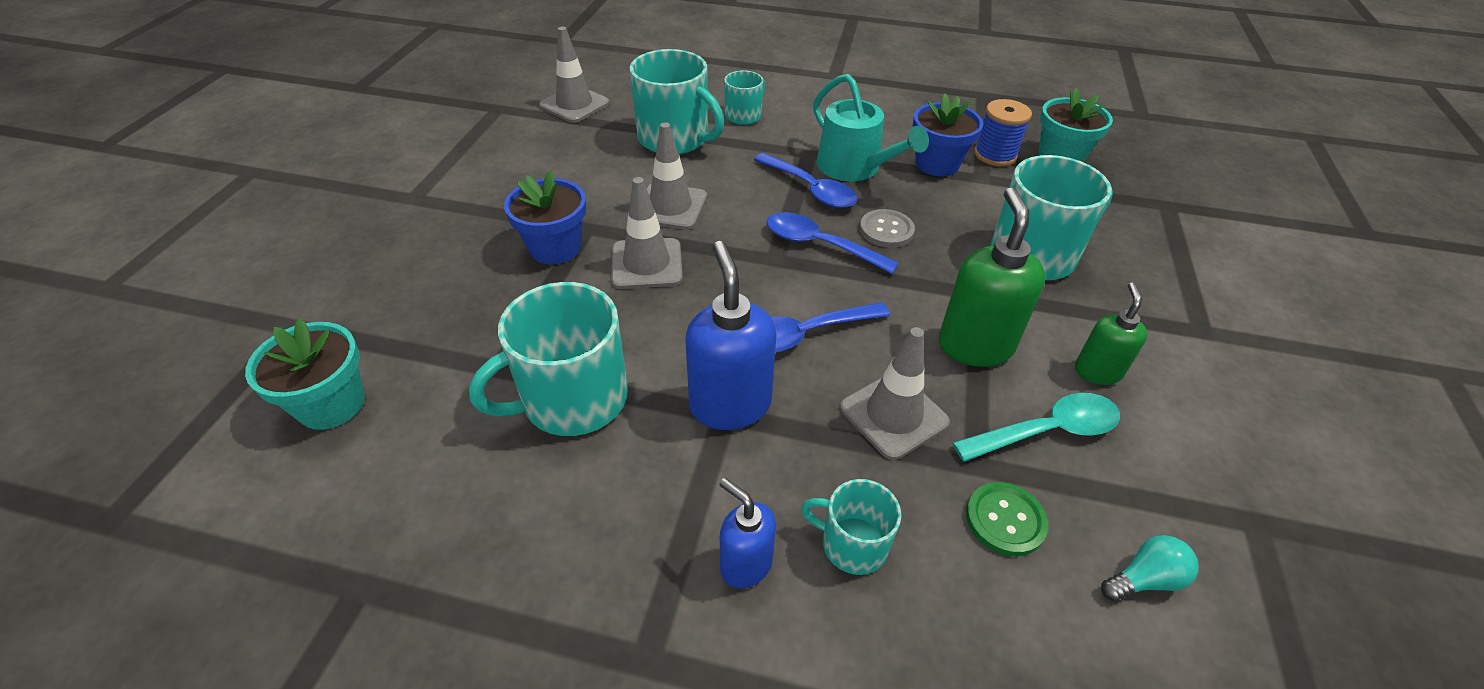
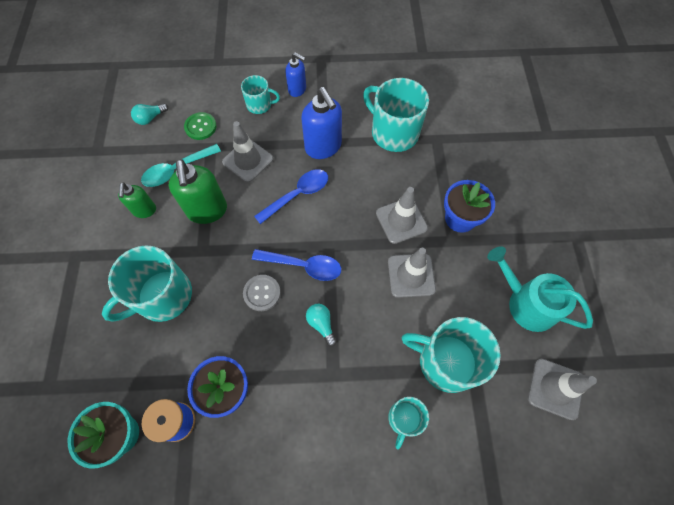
camera: 165 degrees right, 20 degrees up
(331, 404) = (492, 105): turquoise flower pot -> none
(573, 399) = (393, 132): turquoise mug -> turquoise mug turned 90 degrees counterclockwise
(811, 189) = (321, 324): blue spoon -> turquoise light bulb
(854, 167) = (294, 363): turquoise watering can -> turquoise watering can (527, 303)

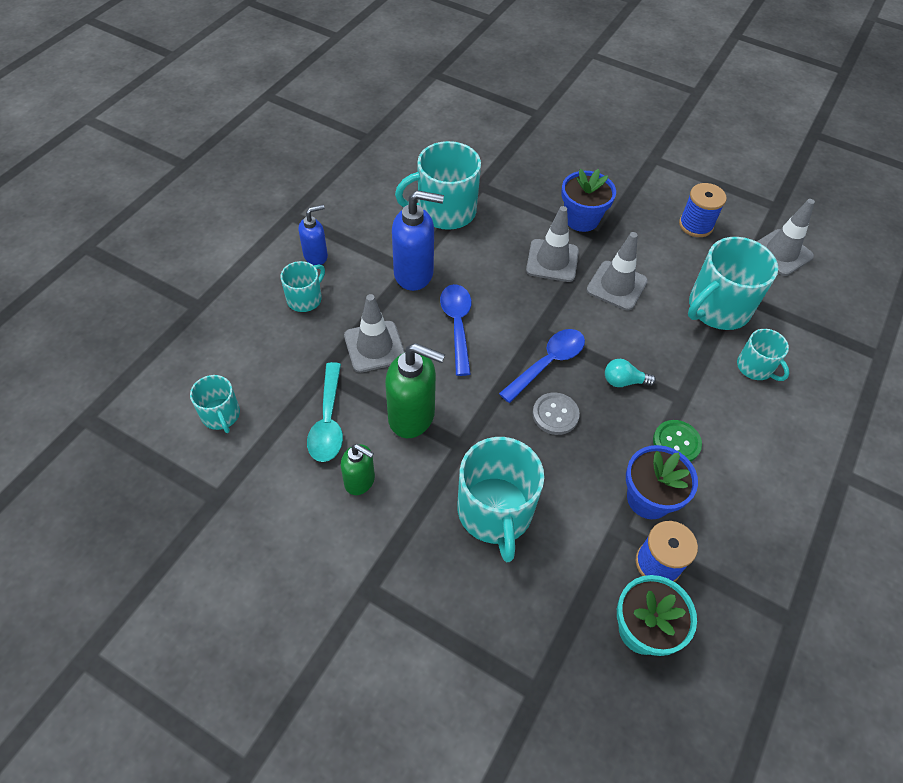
camera: 60 degrees left, 10 degrees down
(150, 118) = (221, 415): turquoise light bulb -> turquoise mug
(200, 127) = (284, 369): green button -> green button (676, 442)
(527, 303) = (695, 225): turquoise watering can -> blue spool

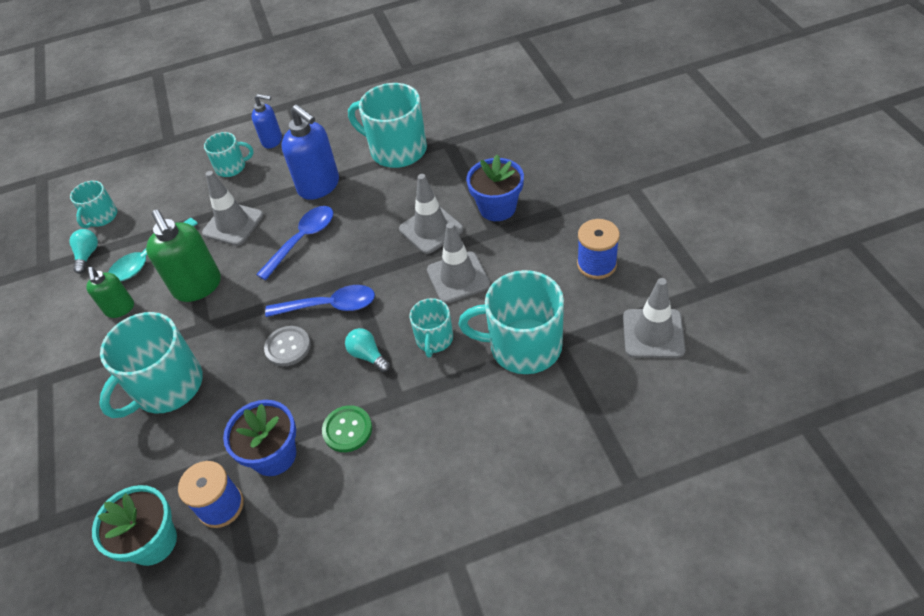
camera: 50 degrees right, 5 degrees down
(256, 457) = (87, 255): none -> turquoise light bulb
(755, 367) = (492, 416): turquoise mug -> turquoise mug (434, 339)

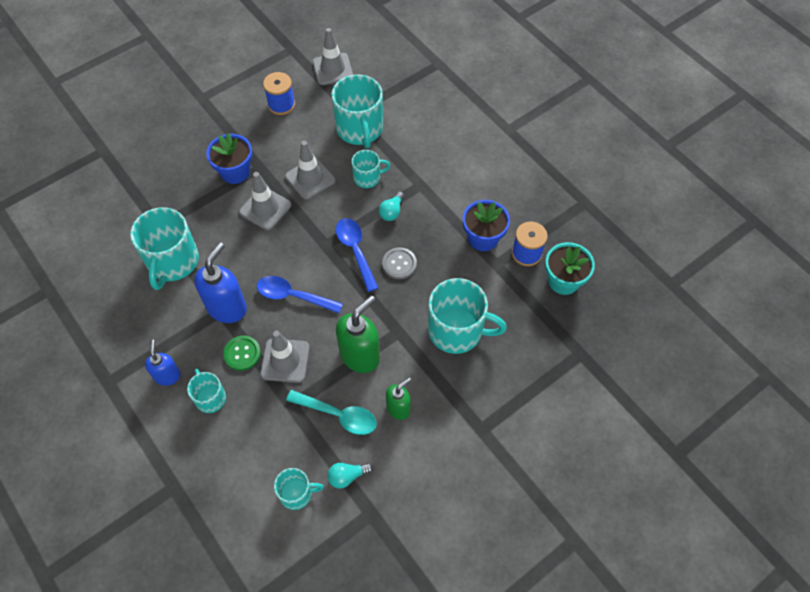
camera: 115 degrees left, 10 degrees up
(347, 429) = (451, 204): green button -> green button (242, 353)

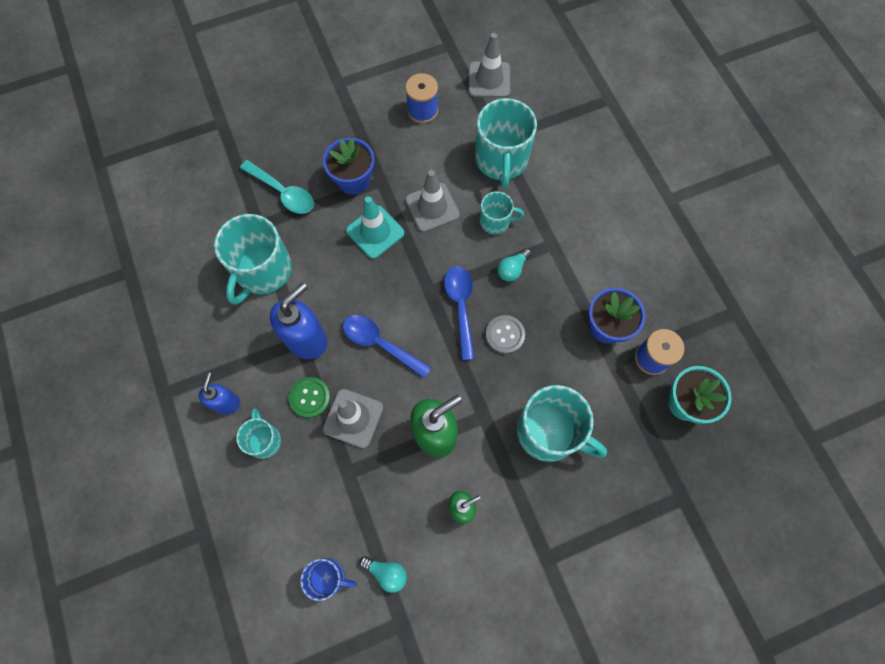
camera: 15 degrees right, 10 degrees up
(265, 208) = (375, 232): grey traffic cone -> turquoise traffic cone
(297, 493) = (328, 577): turquoise mug -> blue mug
(338, 415) = (394, 498): turquoise spoon -> turquoise spoon (283, 192)
(347, 476) = (386, 573): turquoise light bulb -> turquoise light bulb turned 150 degrees counterclockwise

